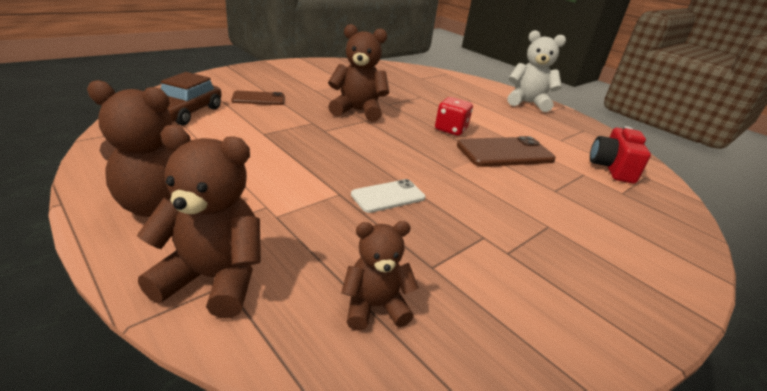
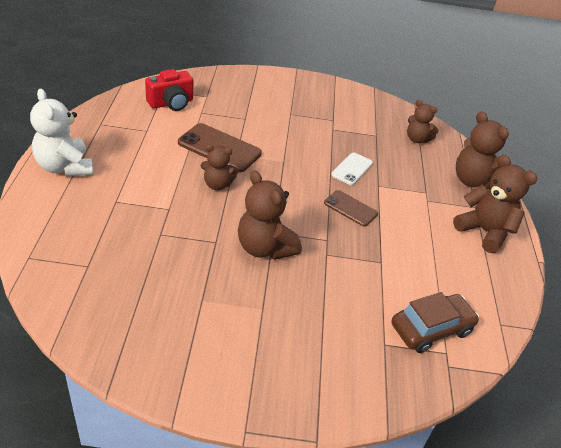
camera: 135 degrees left, 10 degrees up
(258, 99) = (343, 320): brown phone -> brown phone (350, 208)
(388, 196) = (352, 169): white phone -> white phone turned 75 degrees counterclockwise
(450, 129) = (217, 184): red dice -> brown teddy bear

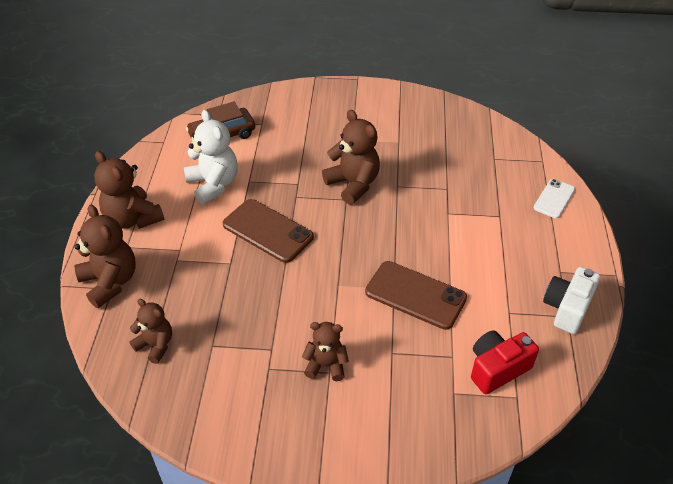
camera: 175 degrees left, 5 degrees up
(65, 167) = (568, 249): white teddy bear -> white teddy bear (213, 184)
(97, 128) = (567, 308): none -> white camera
(217, 184) = (407, 244): brown teddy bear -> brown teddy bear (326, 365)
(350, 208) = (267, 231): brown phone -> brown phone, size x1.66
(352, 169) = (257, 283): white phone -> white phone (554, 199)

